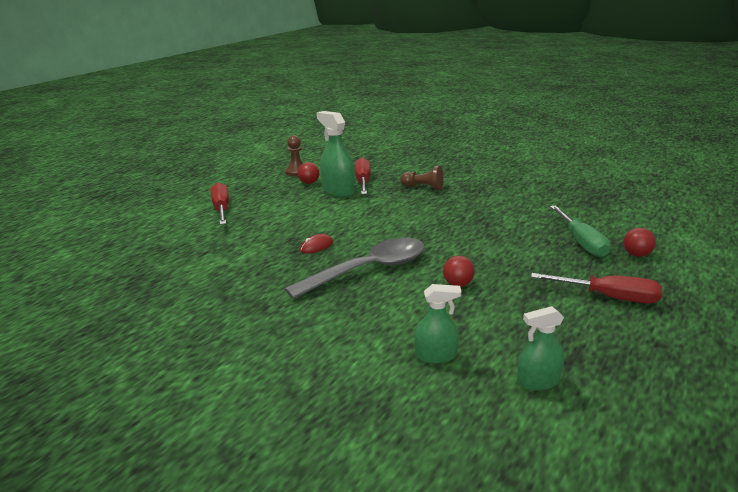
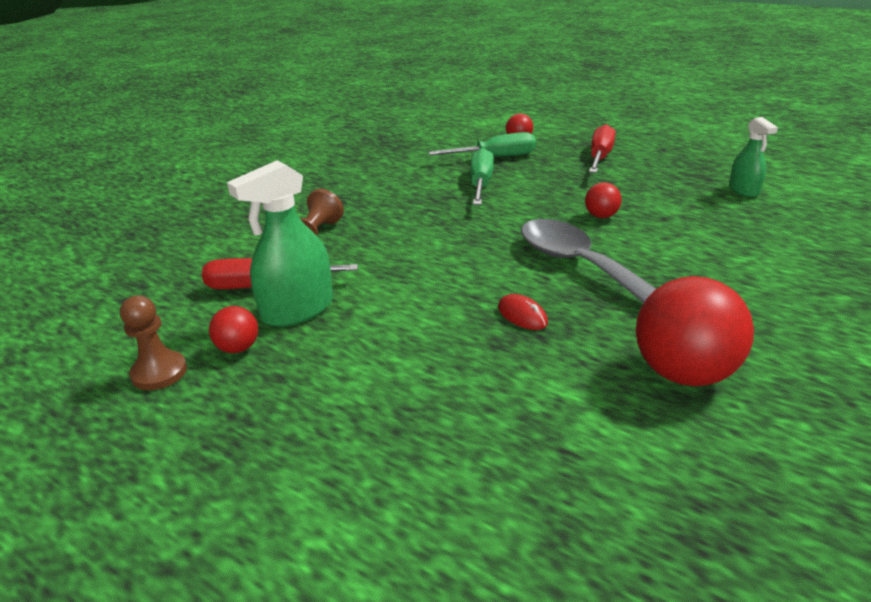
camera: 90 degrees left, 5 degrees up
(221, 209) = (344, 467): red screwdriver -> none
(243, 291) = (683, 373): none -> red ball
(435, 355) = (740, 229): green spray bottle -> none
(515, 235) = (481, 184): none -> green screwdriver

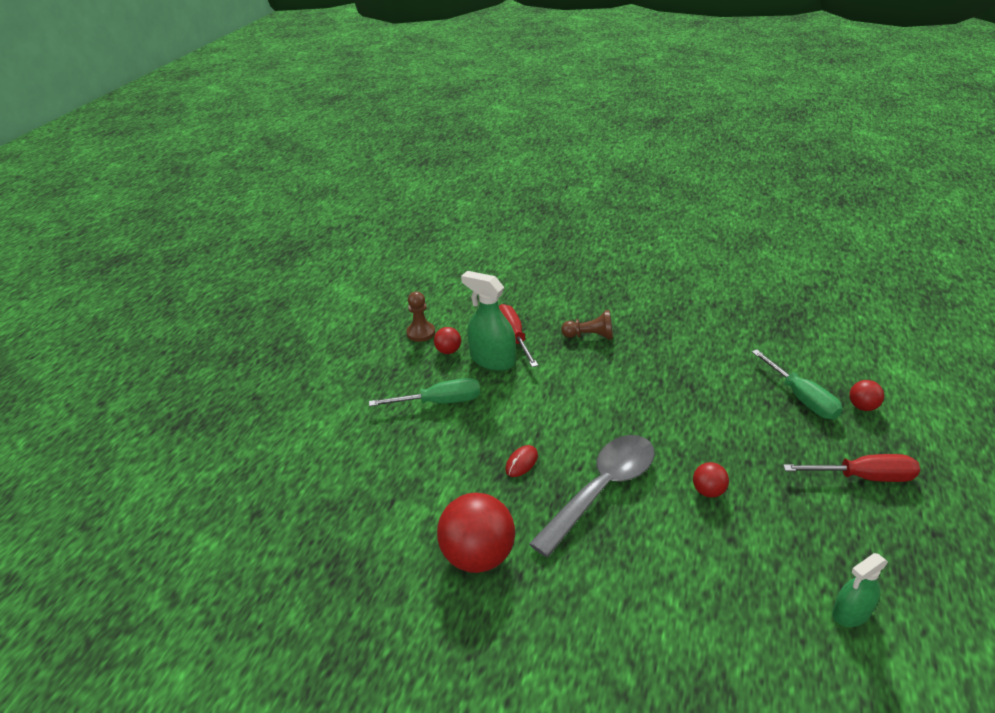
camera: 75 degrees right, 5 degrees up
(481, 184) = (730, 400): green screwdriver -> green screwdriver (440, 402)

